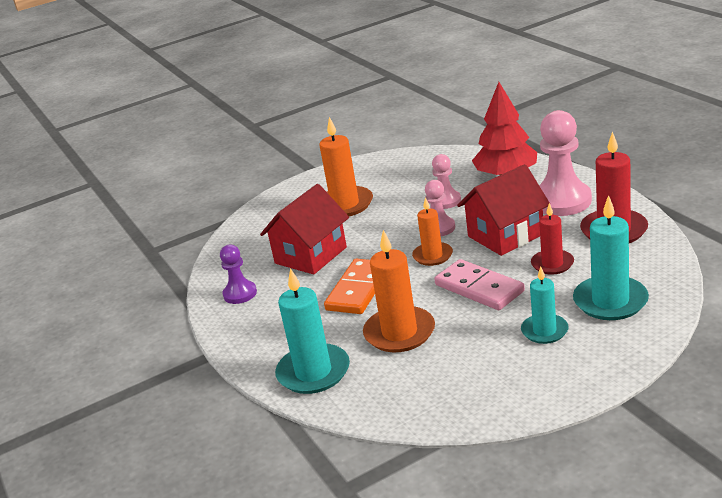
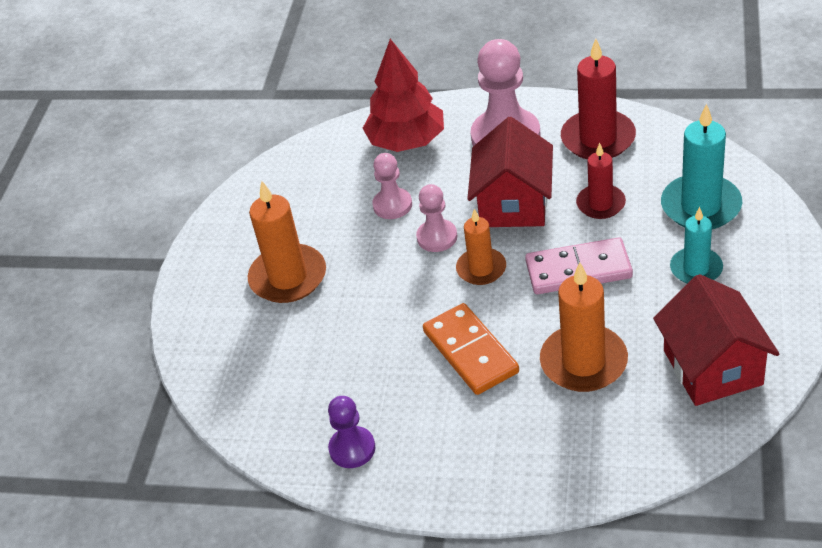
camera: 50 degrees left, 15 degrees up
(311, 255) = (353, 354): red house -> red house (712, 367)
(313, 372) = (574, 458): turquoise candle -> none

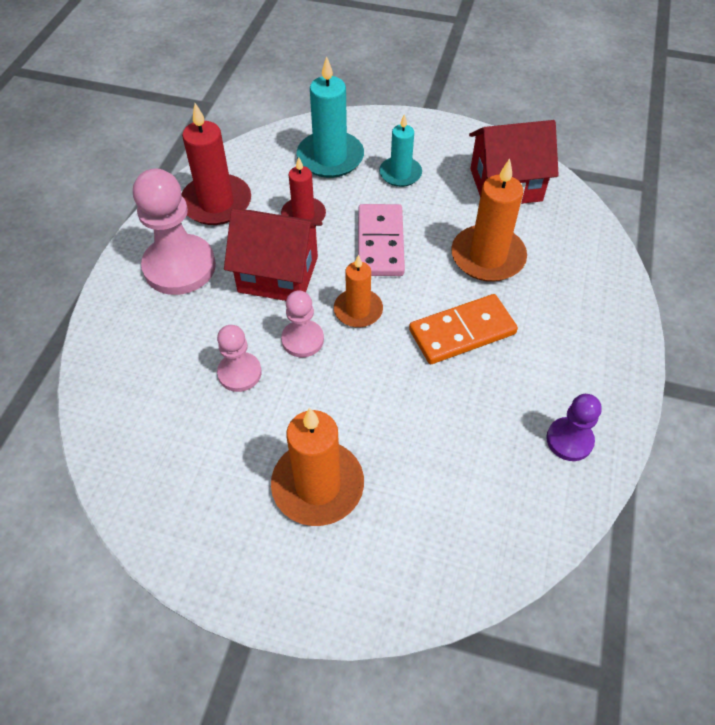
camera: 90 degrees left, 10 degrees up
(406, 141) = (142, 349): red tree -> none

